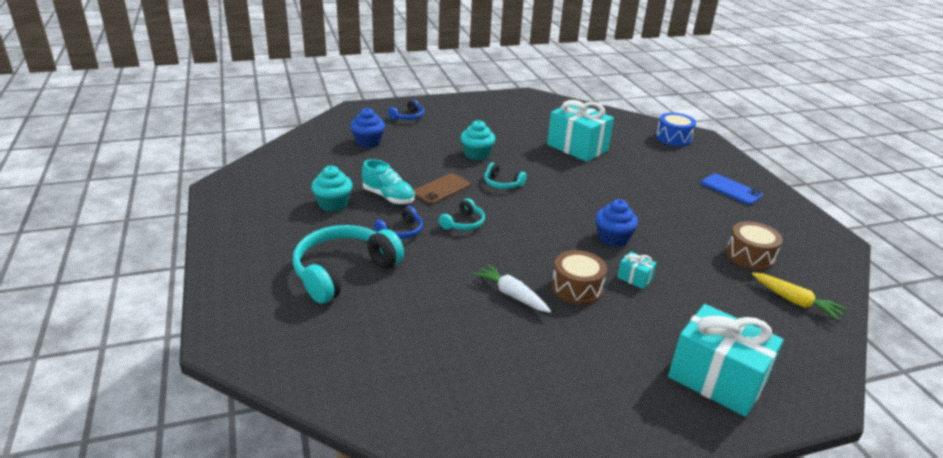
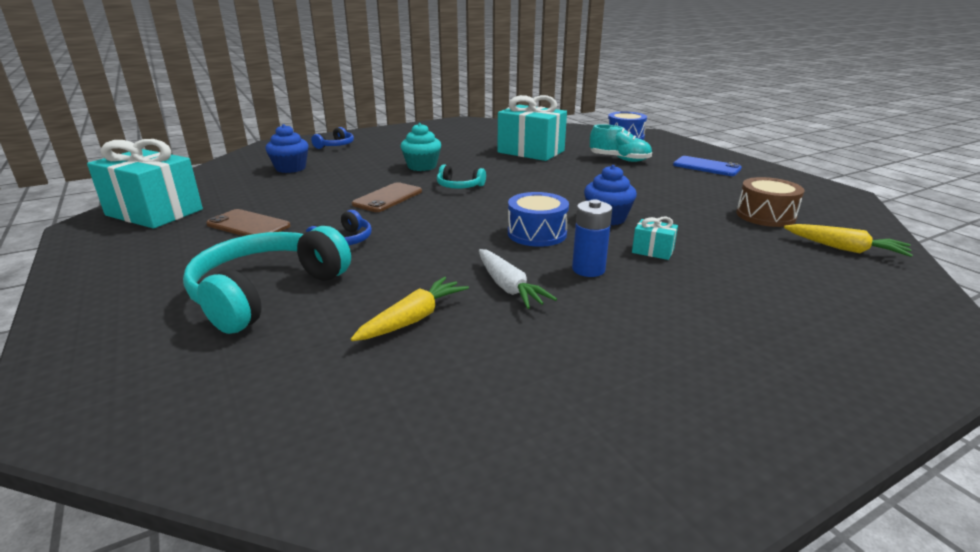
camera: 10 degrees left, 5 degrees down
(333, 204) = (248, 225): turquoise cupcake -> brown phone
(388, 197) = (322, 211): turquoise shoe -> turquoise shoe (619, 159)
(438, 311) = (413, 319): none -> yellow carrot
(463, 223) = (423, 224): turquoise headphones -> none
(511, 295) = (508, 287): white carrot -> white carrot turned 150 degrees counterclockwise
(549, 246) = (537, 233): none -> blue drum
(576, 288) = (588, 269): brown drum -> blue battery
(717, 379) = (821, 342): turquoise gift -> turquoise gift (154, 212)

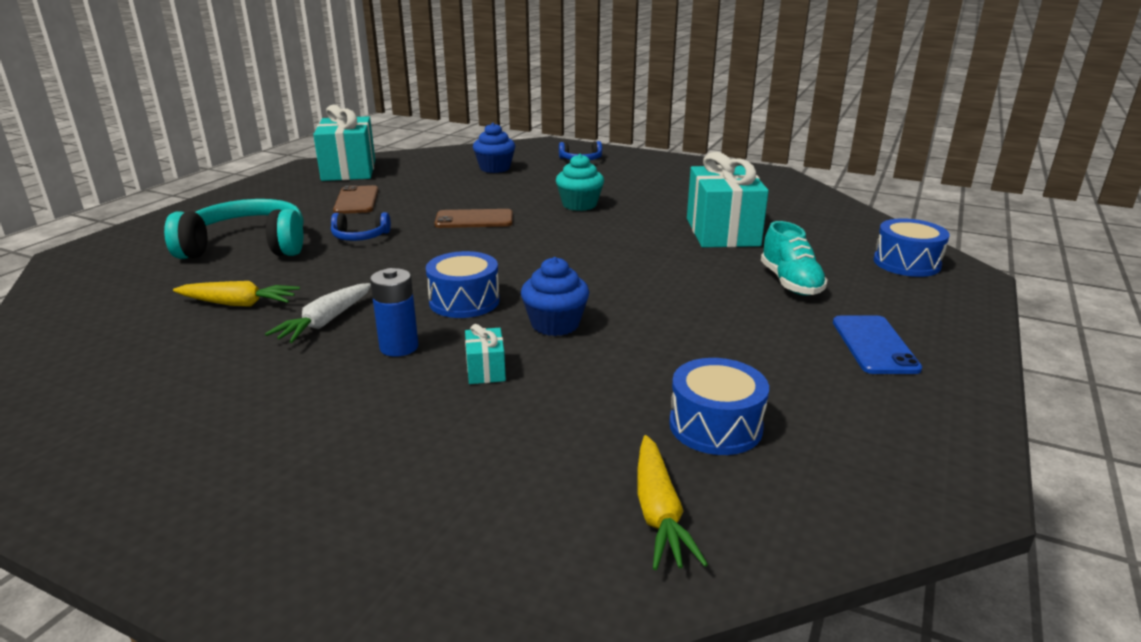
camera: 55 degrees right, 0 degrees up
(459, 186) = (548, 234): turquoise headphones -> none
(765, 215) = (715, 426): brown drum -> blue drum

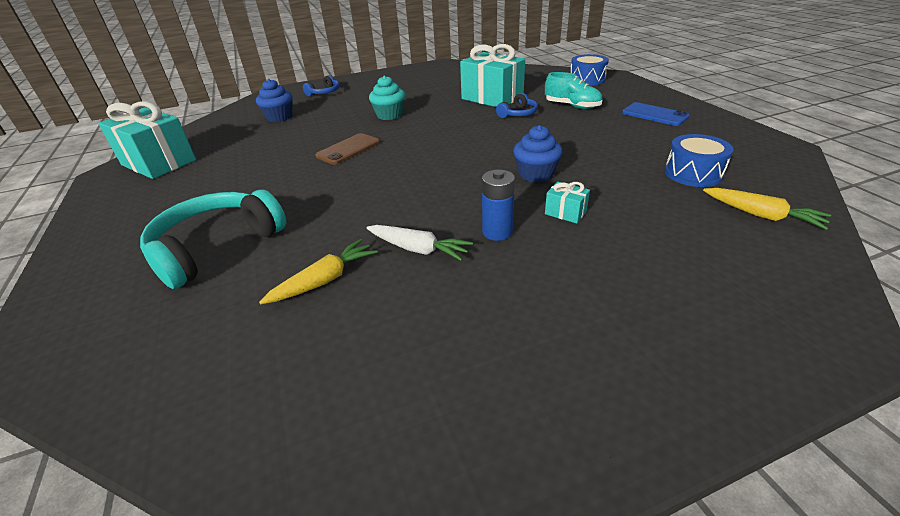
camera: 45 degrees left, 10 degrees up
(325, 322) = (418, 249): white carrot -> white carrot turned 45 degrees counterclockwise
(356, 200) = (226, 177): brown phone -> none
(360, 236) = (296, 195): blue headphones -> blue headphones (518, 114)
(464, 301) = (464, 190): blue drum -> none

